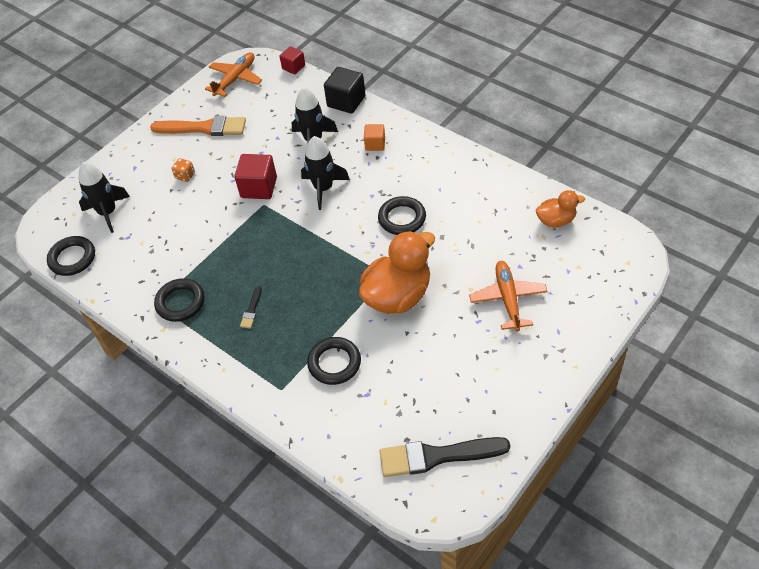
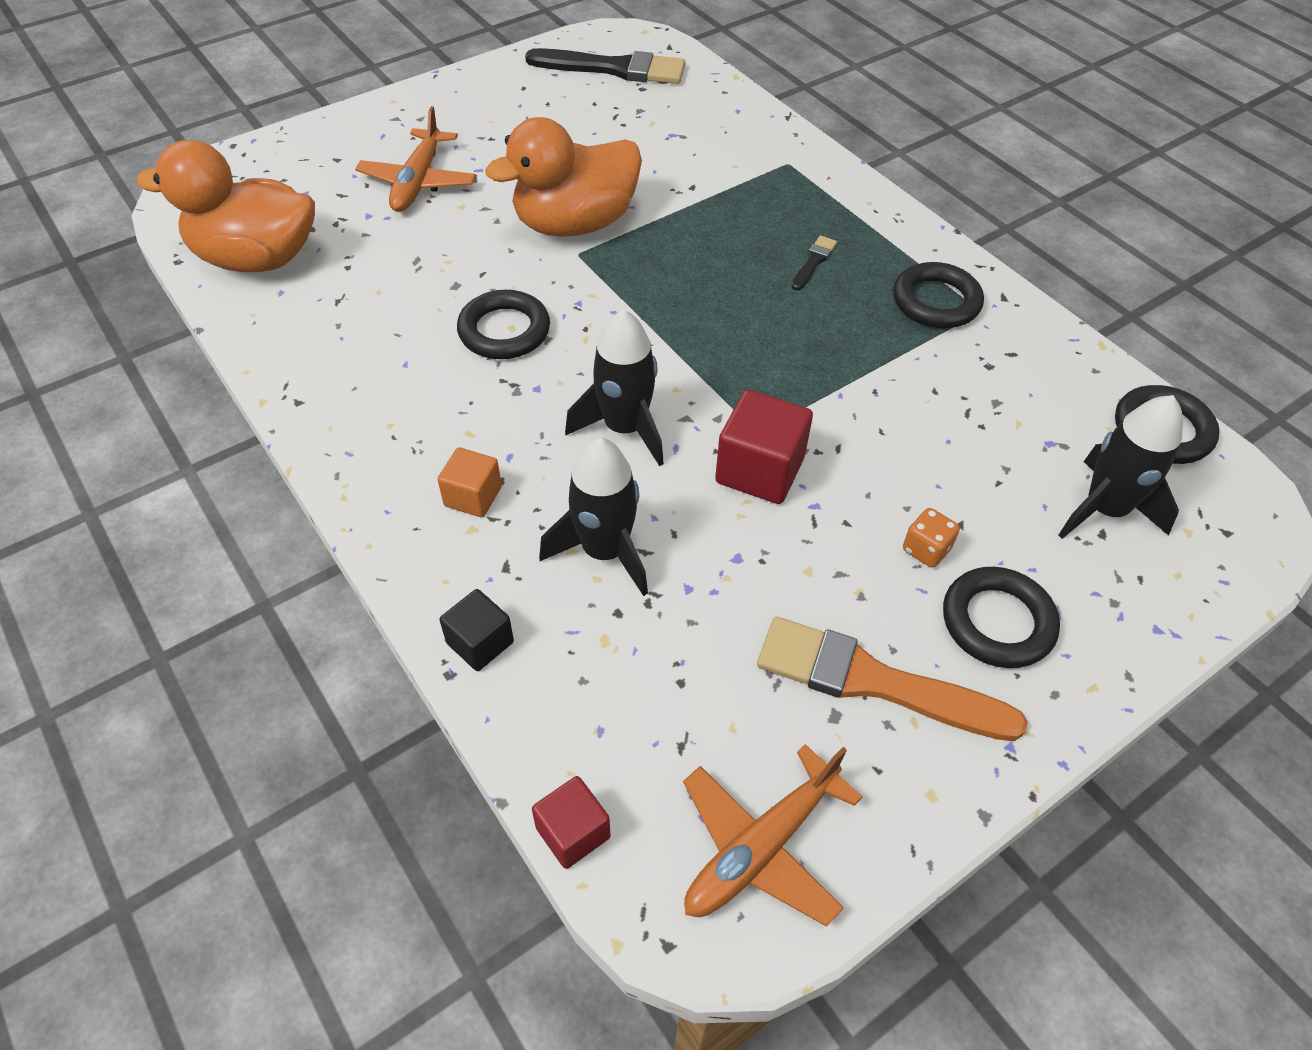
camera: 170 degrees left, 0 degrees up
(334, 363) = (704, 172): black ring -> black ring (997, 622)
(346, 101) = (480, 643): black cube -> black cube, size x0.61
(556, 220) = (257, 259): orange duck -> orange duck, size x1.86

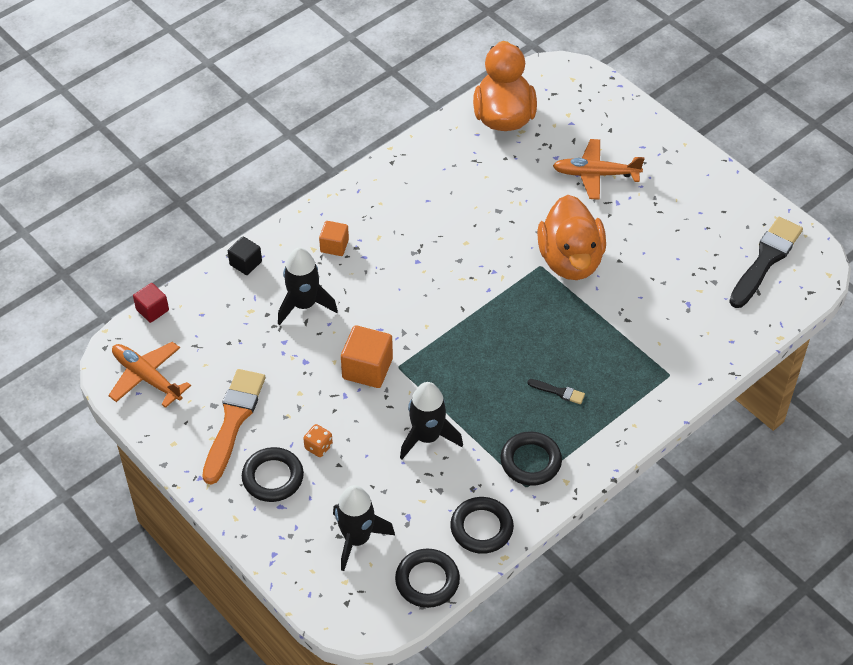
camera: 85 degrees right, 0 degrees up
(504, 331) = (462, 239): black ring -> black ring (481, 528)
(575, 224) = (570, 260): orange duck -> orange duck turned 150 degrees counterclockwise
(613, 69) = (765, 260): black brush -> black brush turned 150 degrees counterclockwise
(625, 428) = (391, 304): black rocket -> black rocket (427, 437)
(759, 470) = (367, 368): red cube -> orange cube

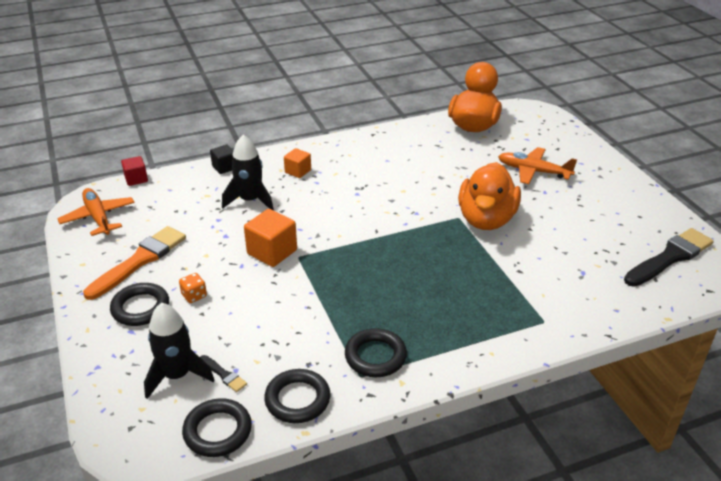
camera: 20 degrees right, 15 degrees down
(427, 437) = (291, 313): black rocket -> none
(558, 392) = (430, 308): black brush -> black brush (224, 375)

